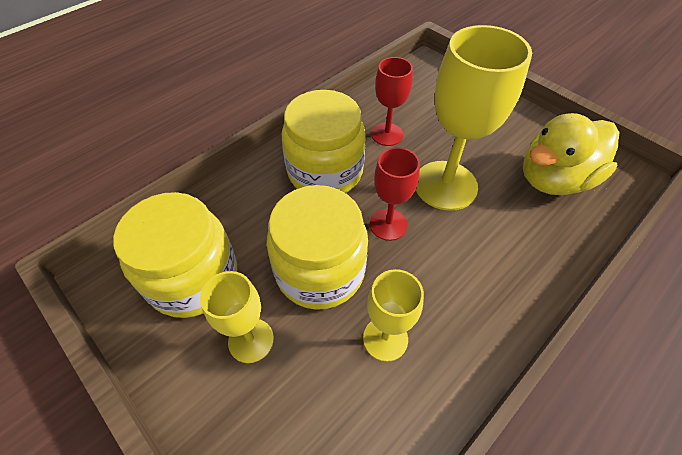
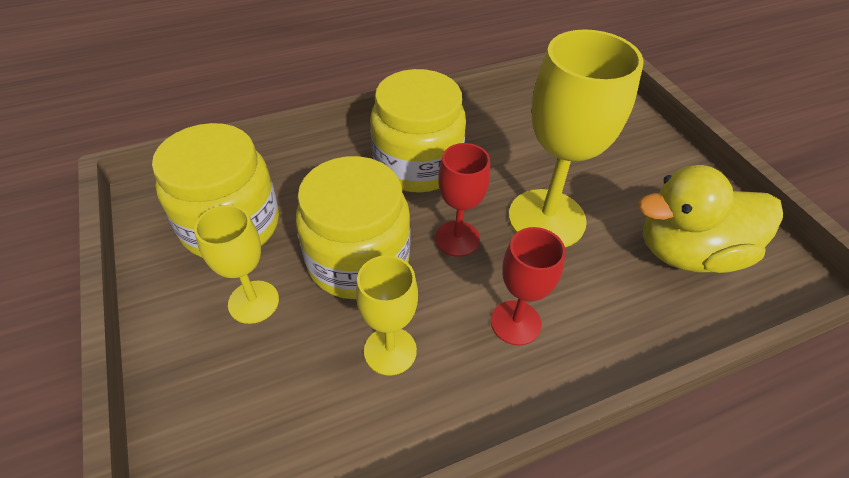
camera: 20 degrees right, 5 degrees down
(387, 134) = (507, 146): red goblet -> red goblet (515, 322)

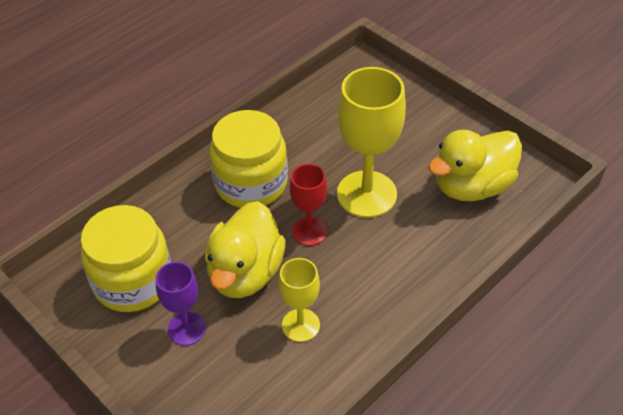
camera: 20 degrees left, 0 degrees up
(253, 302) = (186, 329): yellow goblet -> purple goblet
(358, 260) = (245, 273): yellow jar -> yellow duck
(515, 322) = (375, 276): red goblet -> none

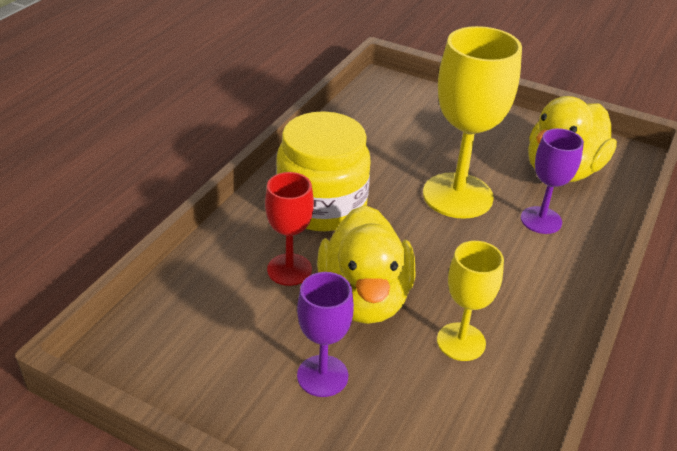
camera: 20 degrees left, 10 degrees down
(133, 281) = (225, 335): yellow jar -> none
(309, 231) = (415, 242): red goblet -> red goblet (289, 269)
(425, 231) = (541, 220): none -> purple goblet

